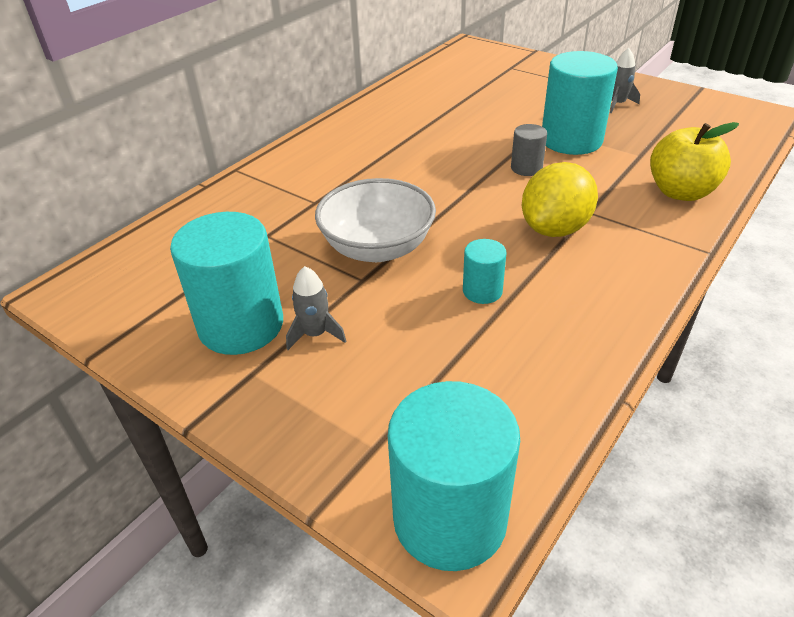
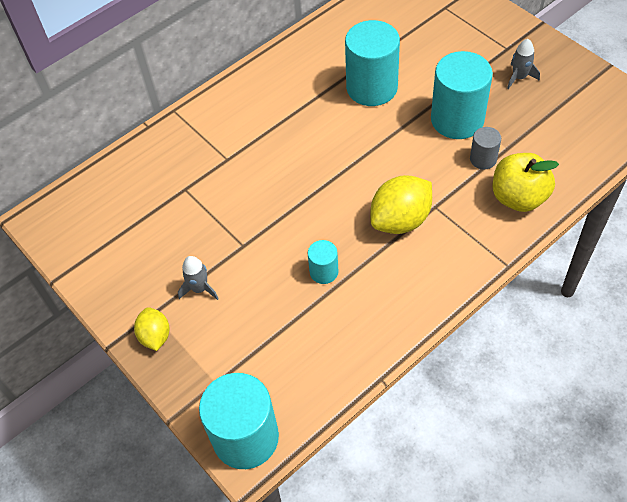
camera: 15 degrees right, 15 degrees up
(241, 325) = (152, 272): turquoise cylinder -> turquoise cylinder (372, 88)
(262, 401) = (155, 336): none -> yellow lemon
(377, 248) = (262, 216): white bowl -> none
(526, 168) = (405, 148): grey cylinder -> grey cylinder (483, 159)

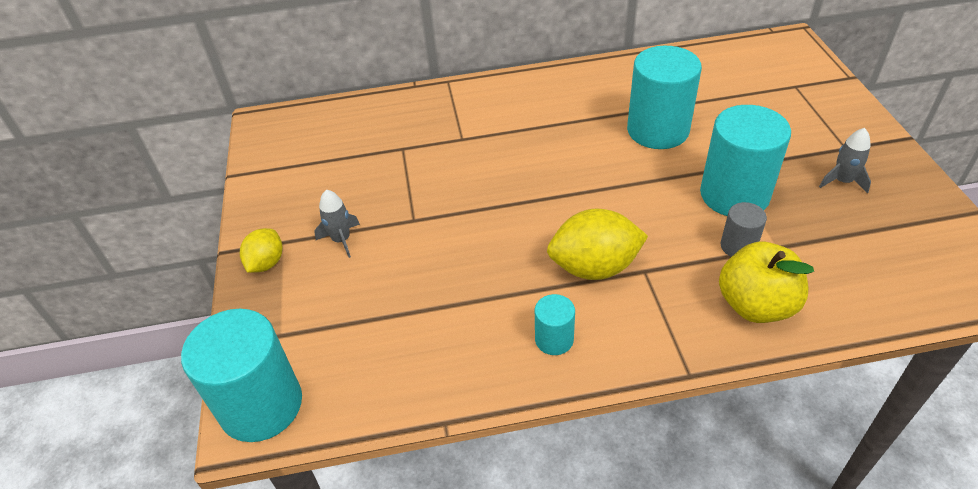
camera: 30 degrees right, 10 degrees down
(324, 272) = (472, 281): turquoise cylinder -> turquoise cylinder (554, 339)

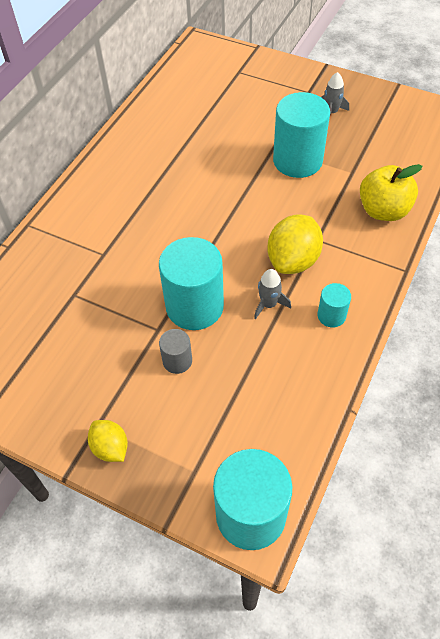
camera: 55 degrees left, 10 degrees up
(341, 240) = (134, 385): grey rocket -> grey rocket (268, 304)
(657, 130) = (209, 154): turquoise cylinder -> turquoise cylinder (194, 306)
(738, 246) = (337, 187): grey cylinder -> grey cylinder (177, 361)

